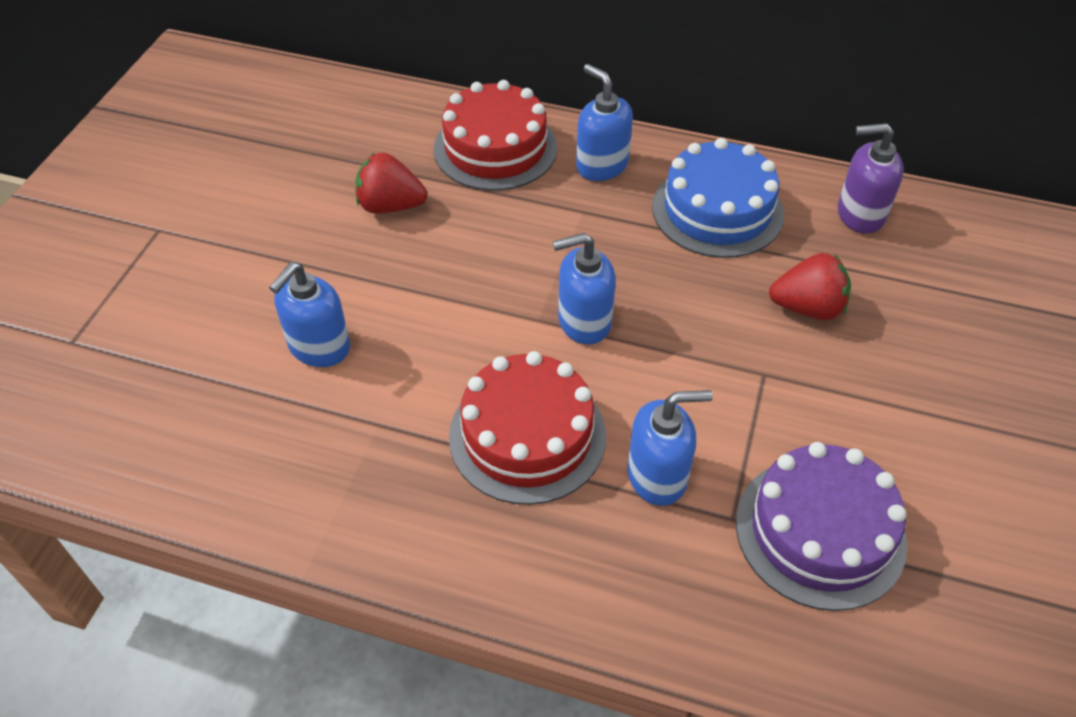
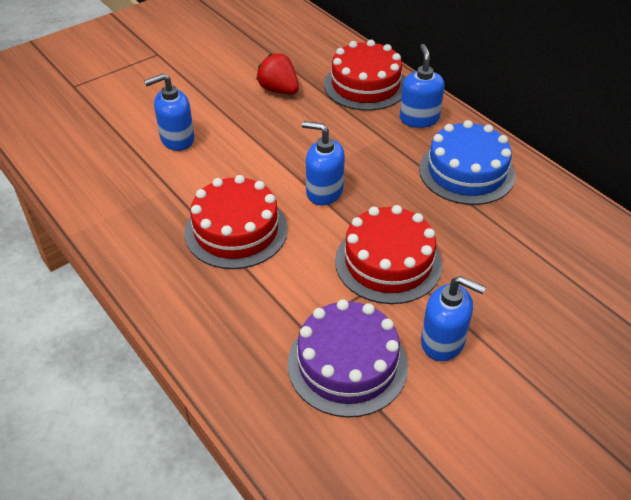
camera: 35 degrees right, 5 degrees down
(657, 476) = (284, 286): blue soap dispenser -> blue soap dispenser (443, 342)
(742, 374) = (388, 262): none -> red cake
(808, 308) = (468, 249): red strawberry -> none
(860, 214) = (562, 215): purple soap dispenser -> none

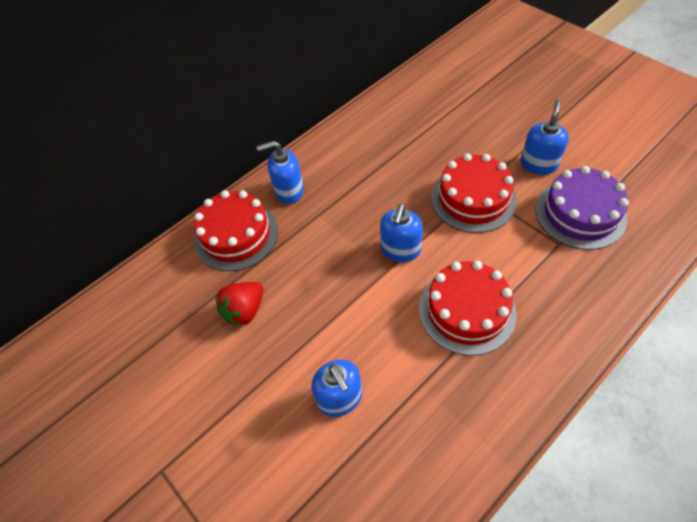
camera: 90 degrees left, 10 degrees up
(466, 172) = (358, 157): blue cake -> none

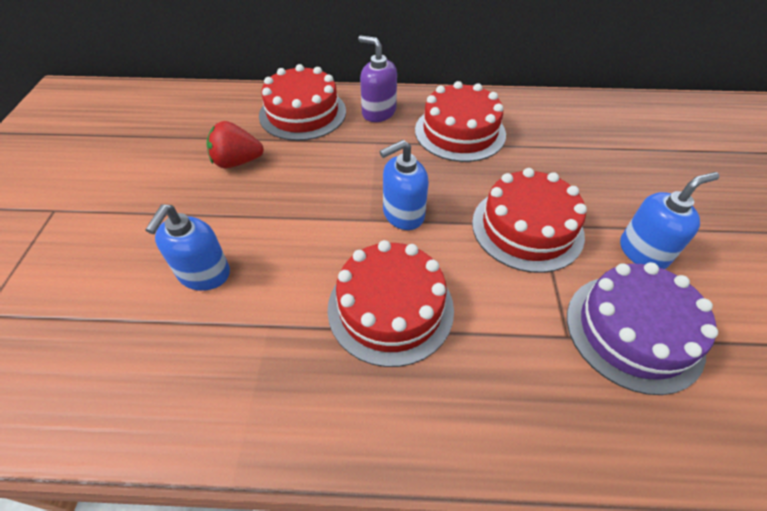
camera: 40 degrees right, 5 degrees down
(289, 191) = (378, 112): blue soap dispenser -> purple soap dispenser
(360, 164) = (460, 132): none -> red cake

